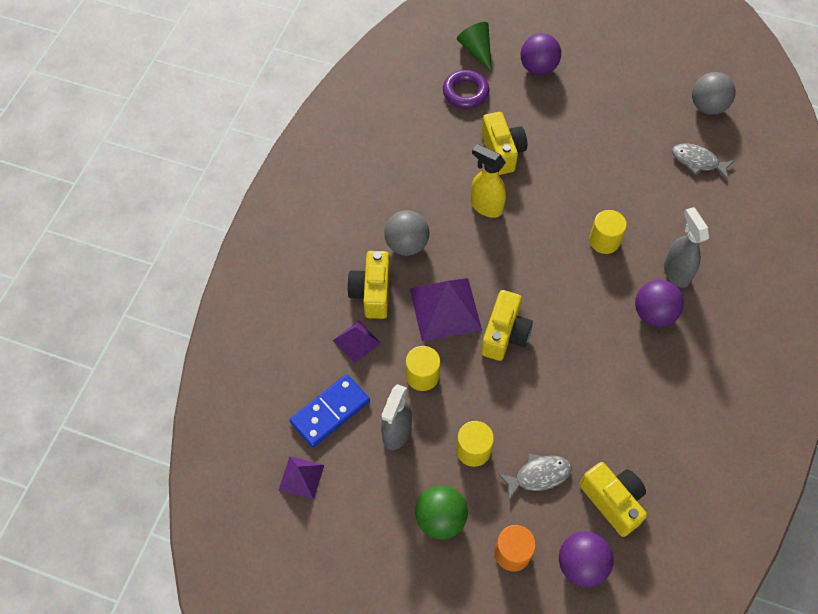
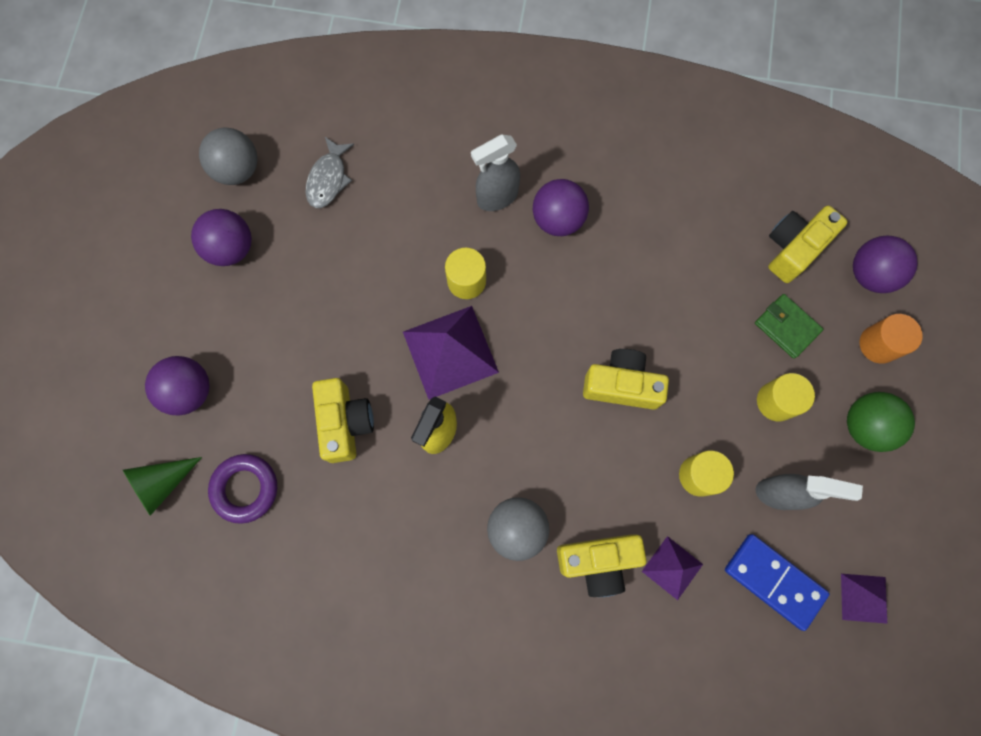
camera: 100 degrees left, 15 degrees up
(445, 309) = (602, 462): purple pyramid -> purple pyramid (450, 352)
(502, 152) = (345, 423): yellow camera -> yellow camera turned 105 degrees clockwise
(538, 475) = (786, 327): grey fish -> green wallet
(643, 98) = (231, 248): none -> purple ball

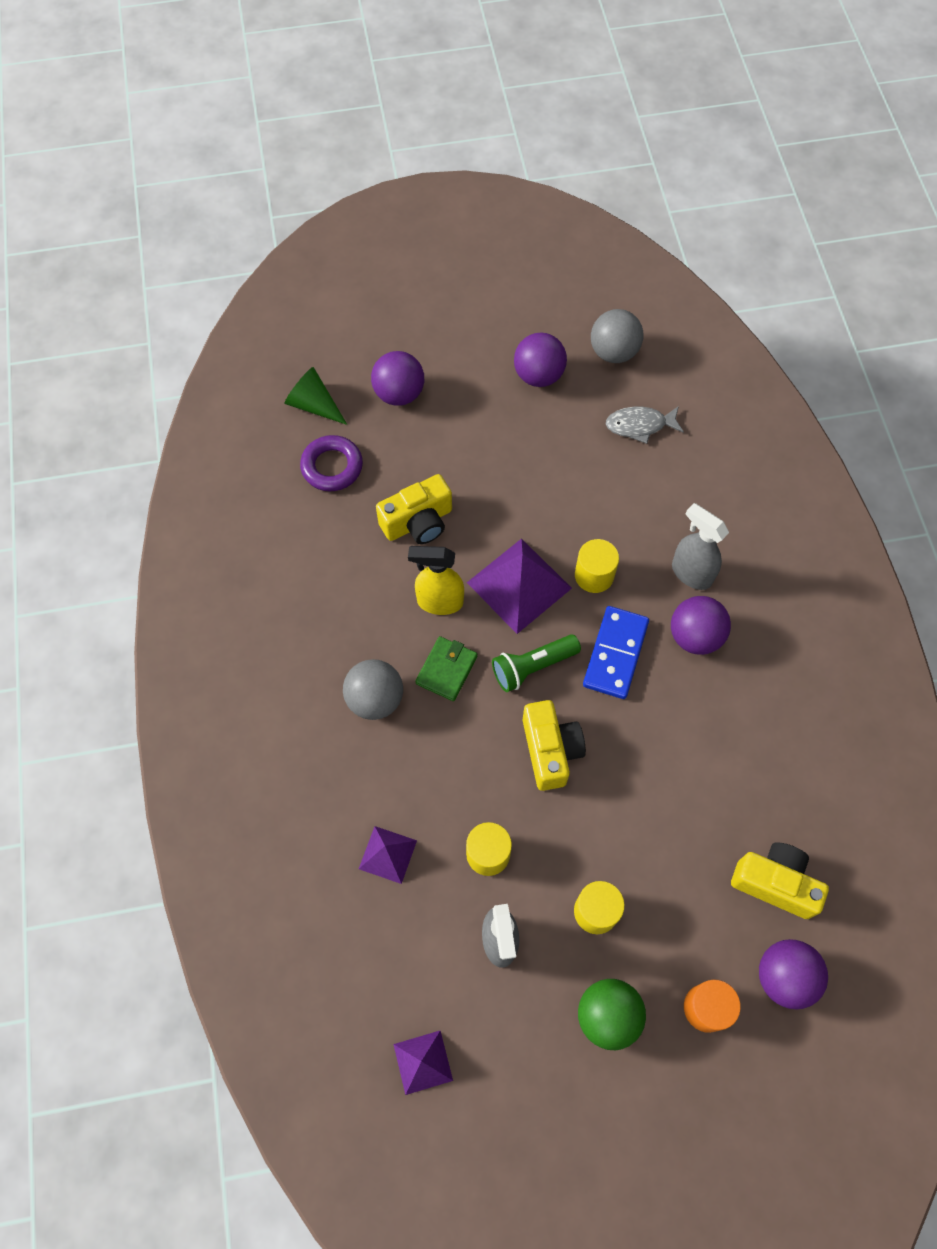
camera: 70 degrees right, 10 degrees down
(536, 370) = (532, 667): none -> green flashlight
(598, 561) = (370, 782): yellow camera -> none
(774, 581) = (408, 960): blue domino -> blue domino (615, 654)
(786, 327) = (682, 900): green wallet -> green wallet (446, 670)

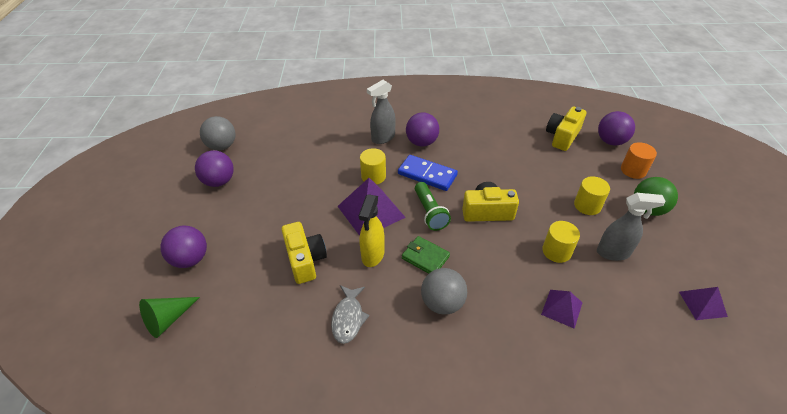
camera: 80 degrees left, 20 degrees down
(332, 467) = (234, 311): purple ring -> none
(640, 425) = (279, 143): grey fish -> grey fish (348, 318)

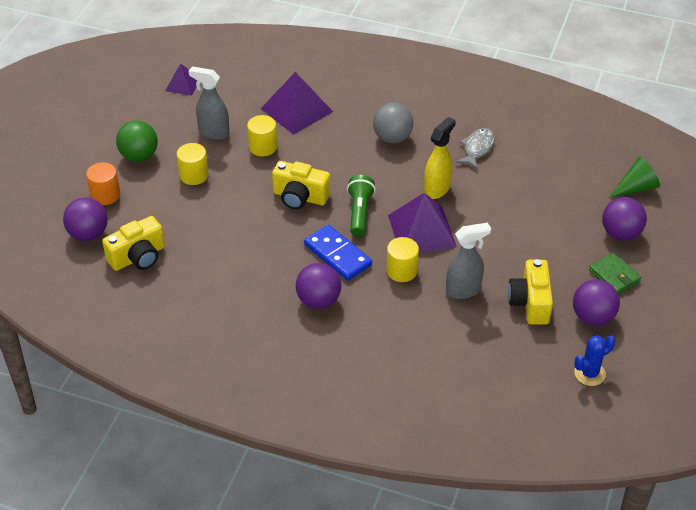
camera: 160 degrees left, 0 degrees up
(222, 146) = (589, 373): grey ball -> blue cactus
(305, 260) = (504, 202): yellow camera -> yellow camera (530, 302)
(383, 138) = (365, 322): grey spray bottle -> grey spray bottle (463, 290)
(425, 257) = (387, 174): green wallet -> green wallet (614, 276)
(562, 308) = (296, 110): purple pyramid -> purple pyramid, size x1.81

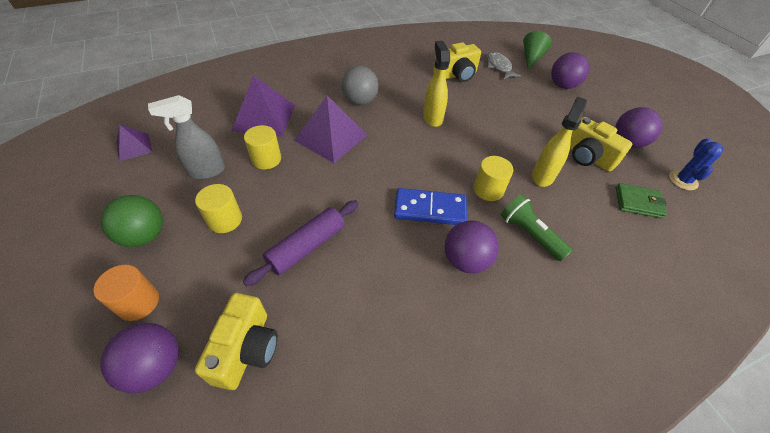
camera: 45 degrees left, 5 degrees up
(226, 225) = (307, 247): none -> purple rolling pin
(300, 197) = (344, 181): yellow camera -> yellow camera (456, 75)
(359, 212) = (403, 165): green flashlight -> green flashlight (529, 234)
(422, 230) = (461, 151): purple pyramid -> purple pyramid (331, 137)
(463, 290) = (543, 176): grey spray bottle -> yellow spray bottle
(477, 148) = (422, 80): grey fish -> grey fish (499, 67)
(614, 276) = (597, 111): green wallet -> green wallet (638, 202)

